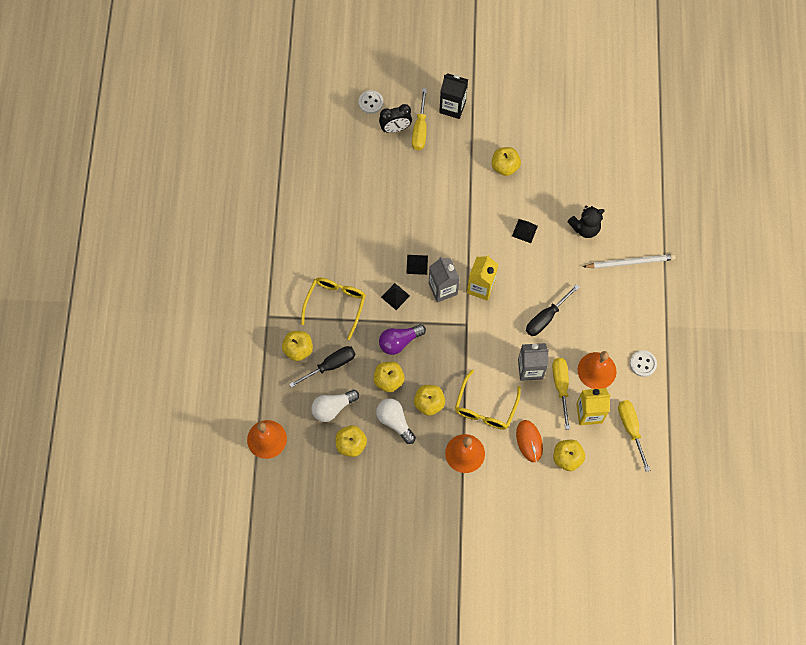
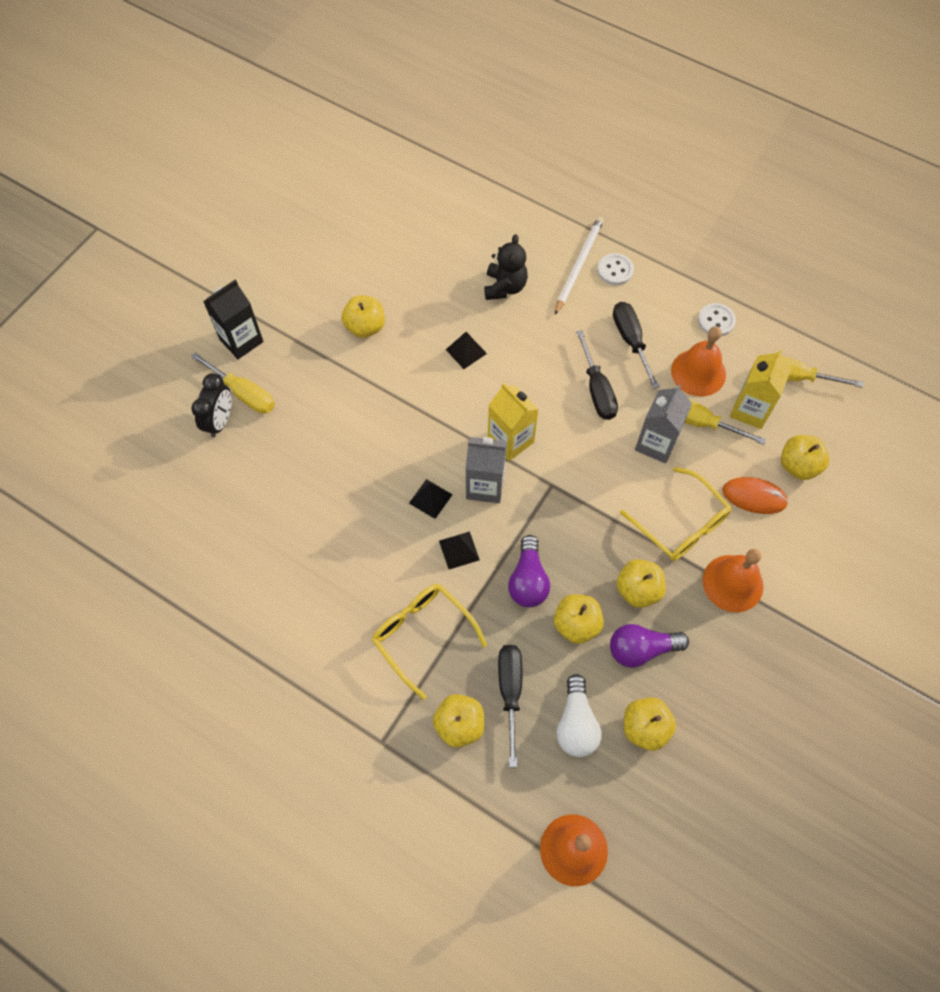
camera: 60 degrees left, 5 degrees down
(371, 102) = (160, 430): white button -> white button (615, 270)
(395, 421) = (641, 649): white light bulb -> purple light bulb
(594, 320) = (631, 341): none -> black screwdriver

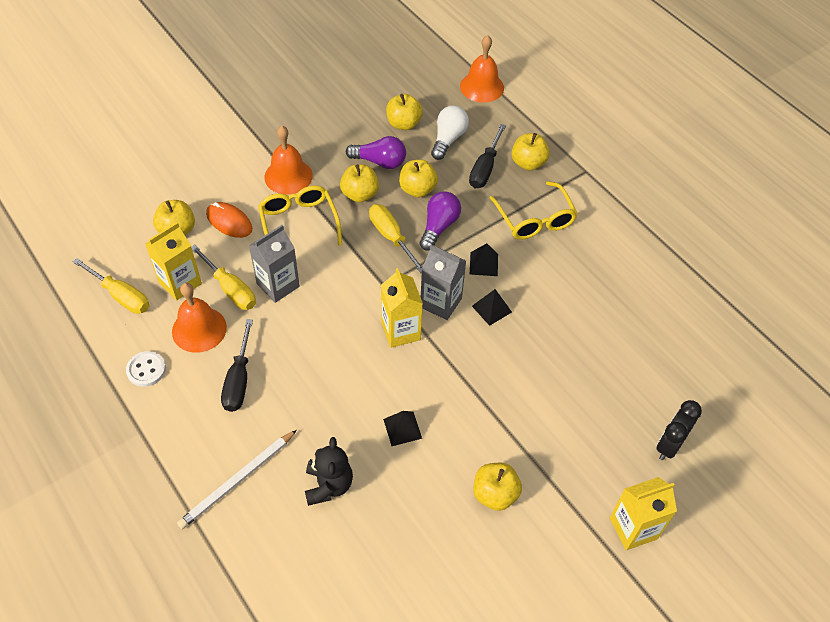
camera: 160 degrees left, 10 degrees down
(241, 340) = (633, 528): black carton -> yellow carton
(243, 393) = (641, 466): yellow screwdriver -> yellow screwdriver (391, 237)
(505, 287) = (328, 485): black teddy bear -> black teddy bear turned 150 degrees clockwise
(597, 389) = (299, 347): black screwdriver -> none
(615, 270) = (204, 460): white button -> none

